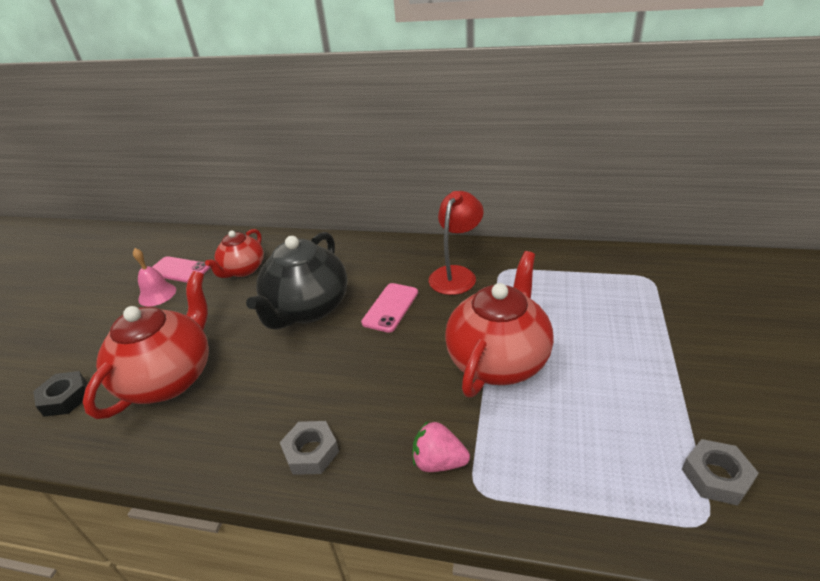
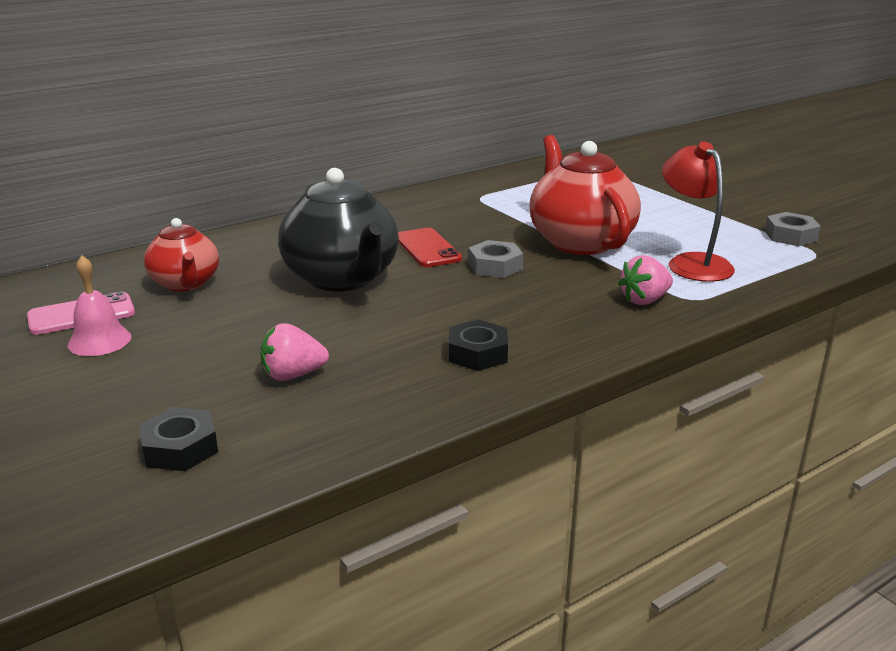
camera: 50 degrees left, 10 degrees down
(170, 378) = (293, 375): red teapot -> pink strawberry
(262, 431) = (477, 353): none -> black nut
(311, 452) = (545, 341): grey nut -> grey nut (495, 266)
(390, 307) = (427, 248): pink phone -> red phone
(456, 274) = (443, 211): red lamp -> red lamp (692, 263)

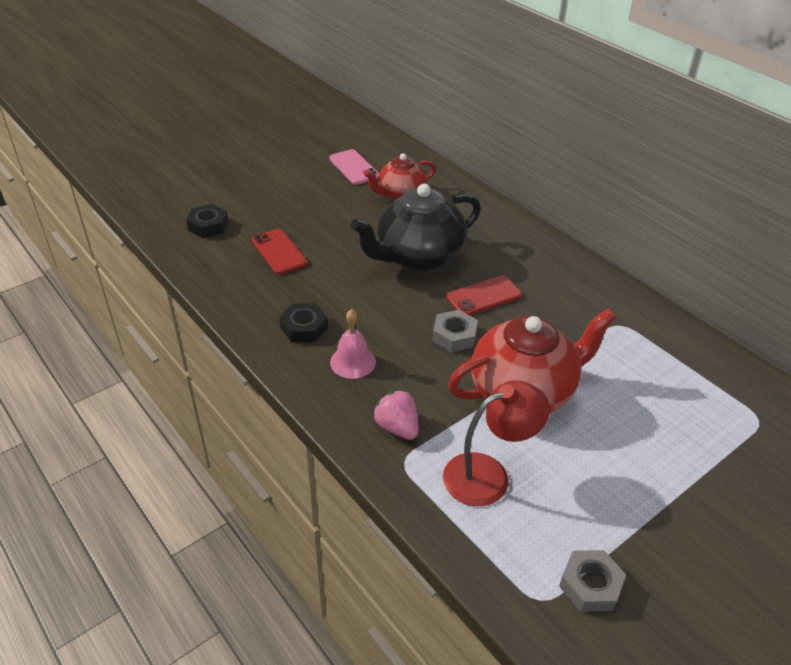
camera: 85 degrees right, 15 degrees up
(99, 340) = (322, 180): pink bell -> pink bell (352, 362)
(293, 375) = (279, 252): pink strawberry -> red phone

